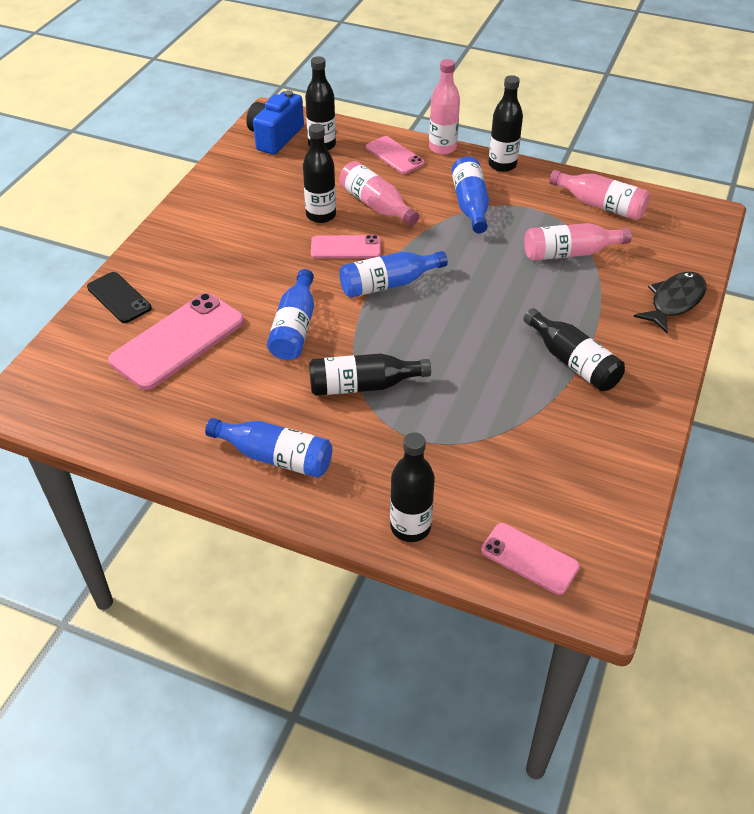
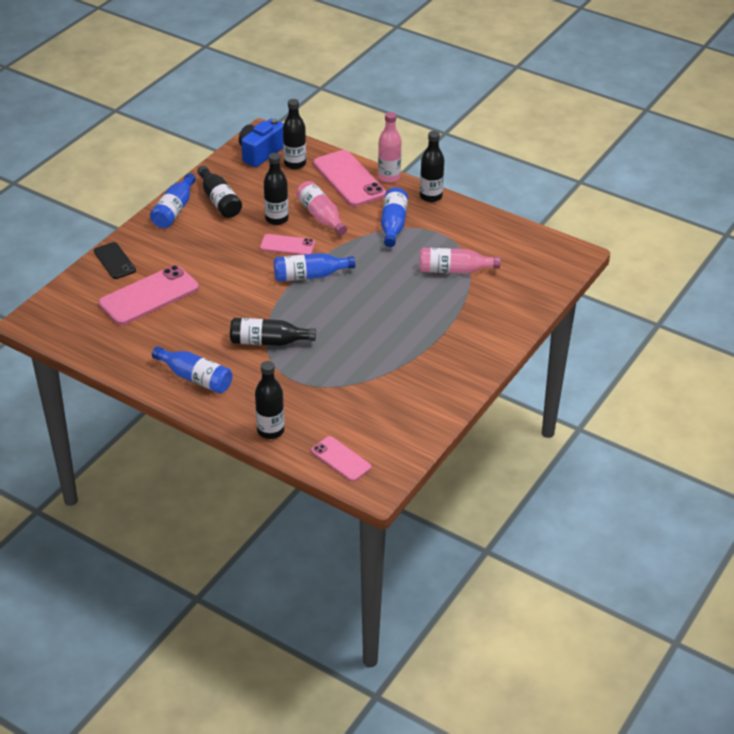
camera: 10 degrees right, 5 degrees down
(295, 328) = (233, 297): blue bottle -> blue bottle (174, 210)
(394, 155) = (349, 179): pink phone -> pink phone, size x1.74
(573, 362) = (422, 346): black bottle -> black bottle (219, 201)
(600, 205) = (494, 237): pink bottle -> none
(674, 302) = (516, 315): black fish -> none

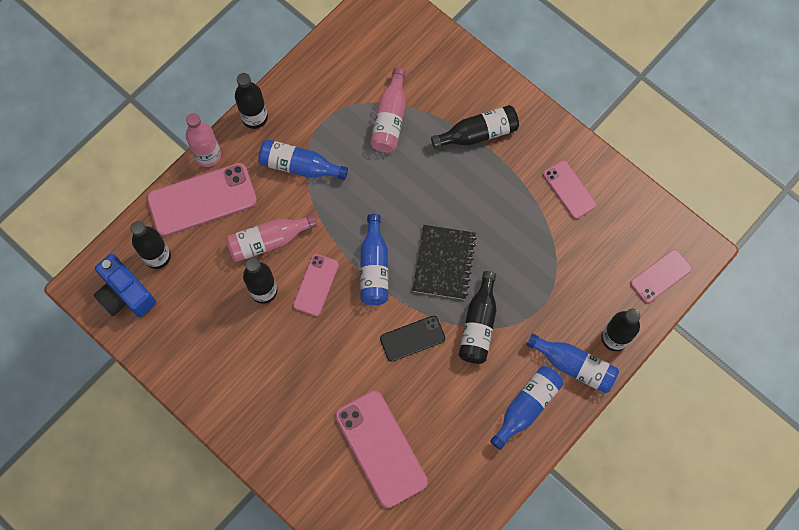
camera: 80 degrees left, 30 degrees up
(114, 261) = (309, 486): black phone -> black phone (412, 338)
(174, 210) = (222, 408): blue bottle -> blue bottle (574, 366)
(219, 201) = (214, 353): black bottle -> black bottle (478, 133)
(323, 315) = (444, 263): none -> black notebook
(416, 388) = (569, 189): none -> pink phone

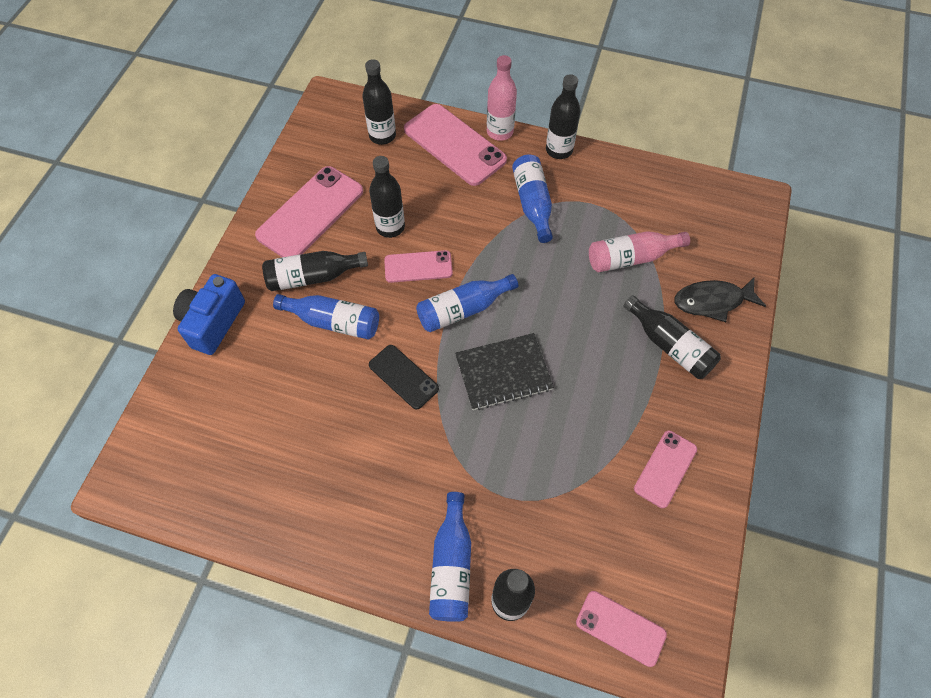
camera: 65 degrees right, 10 degrees down
(125, 294) = (335, 128): blue camera -> blue camera (213, 322)
(268, 241) = (442, 210): pink bottle -> none
(381, 448) = (269, 396): pink phone -> pink phone (310, 213)
(457, 83) = (712, 301): none -> black fish
(478, 325) = (450, 437): black bottle -> black bottle (313, 277)
(526, 407) = (377, 530): blue bottle -> blue bottle (333, 322)

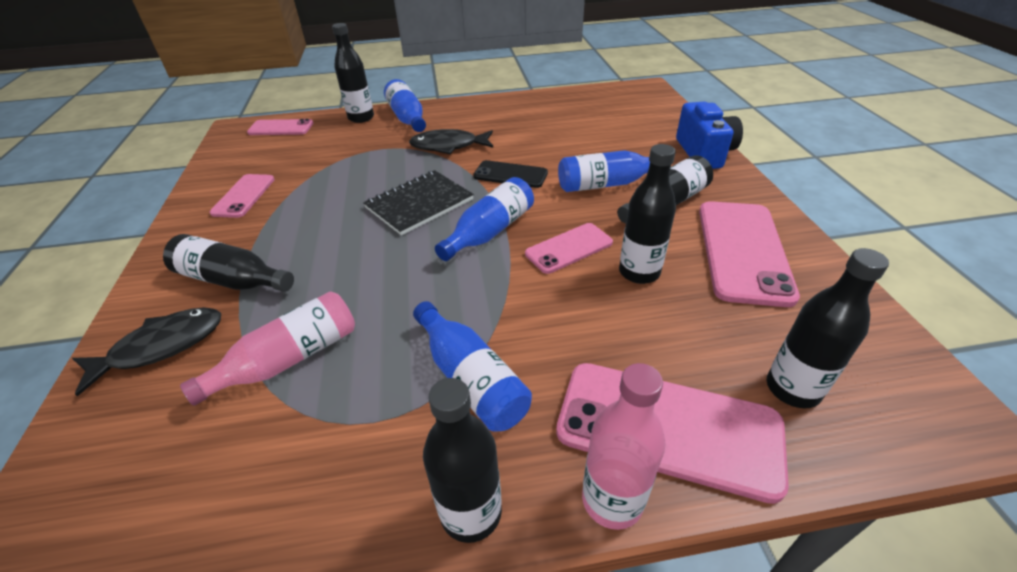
camera: 155 degrees right, 20 degrees down
(434, 463) = (448, 146): none -> black fish

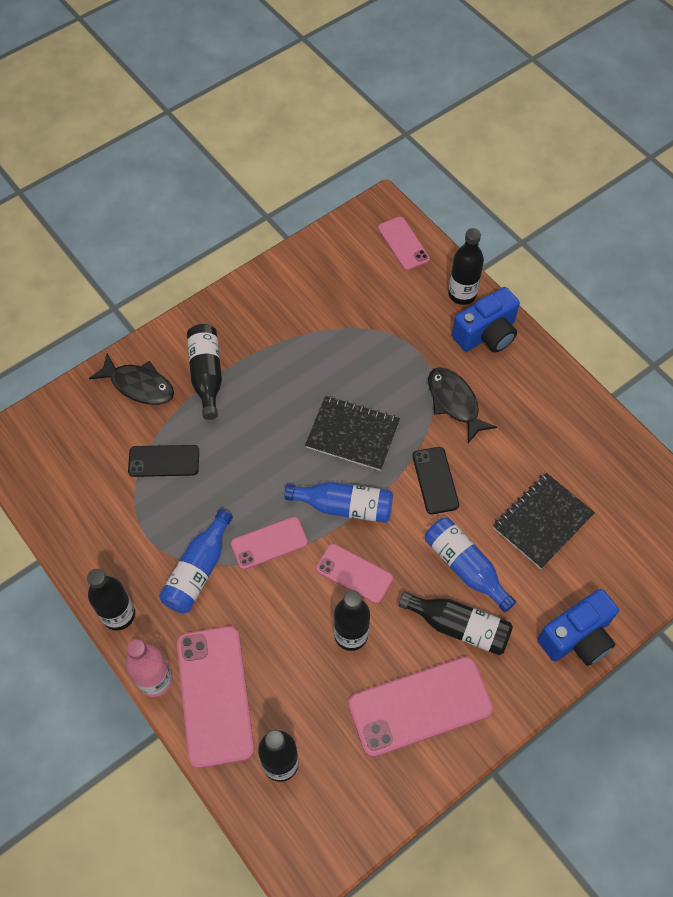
camera: 60 degrees right, 20 degrees up
(244, 196) = (293, 302): pink phone -> pink phone (269, 543)
(289, 359) = (164, 461): pink bottle -> black phone
(407, 118) = (486, 334): blue bottle -> blue camera
(591, 139) = (542, 521): none -> black notebook

